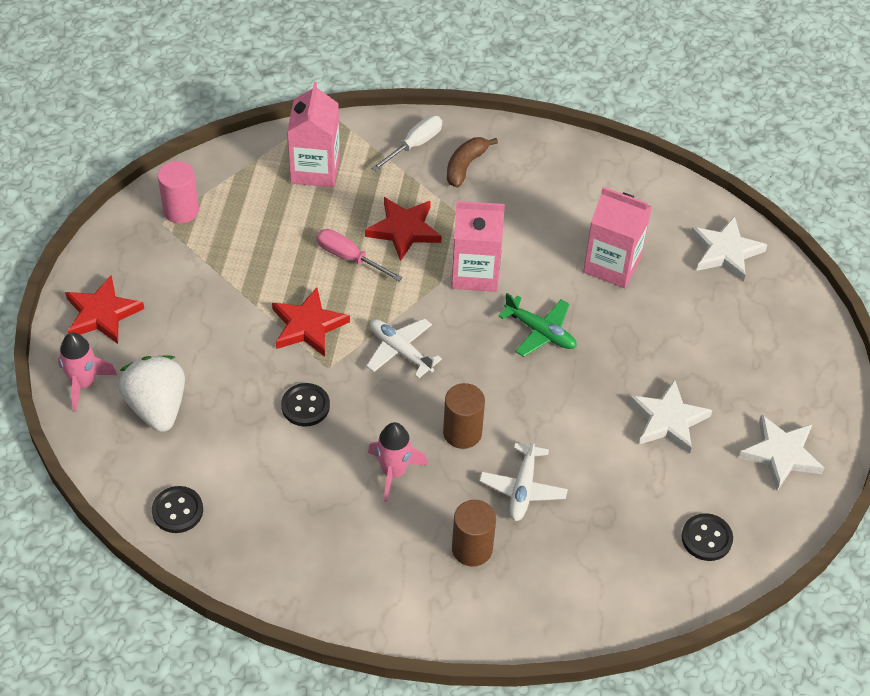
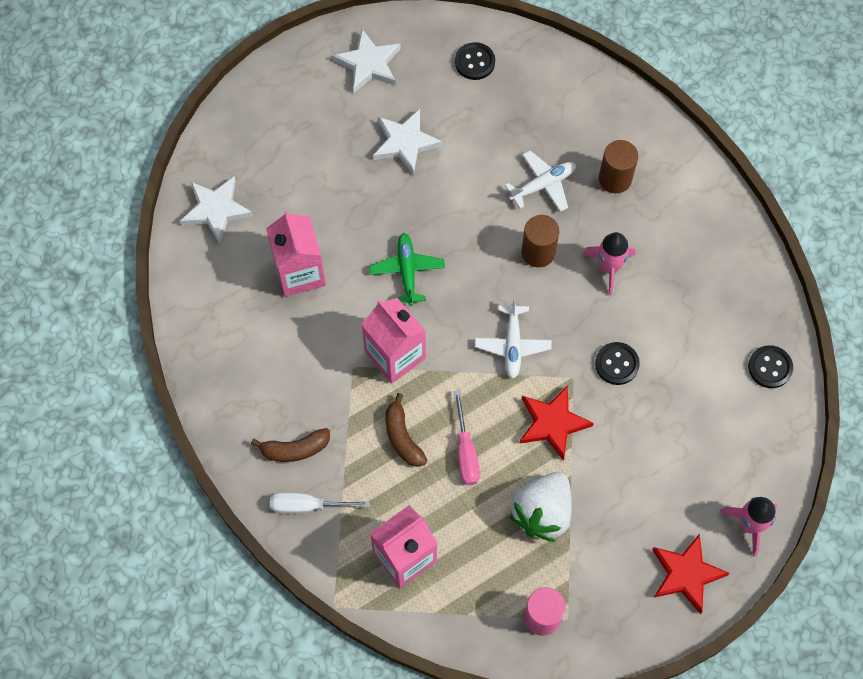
camera: 130 degrees left, 15 degrees up
(157, 407) = (715, 457): white strawberry -> white strawberry (542, 512)
(404, 230) = (402, 437): red star -> brown banana

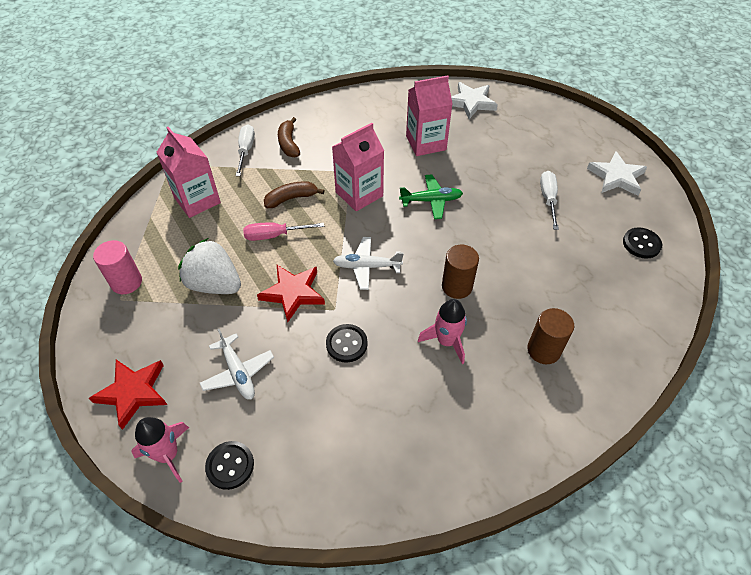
camera: 90 degrees right, 15 degrees down
(405, 143) = (548, 199): white star -> white screwdriver
(543, 185) = (526, 291): white plane -> white plane (238, 372)
(770, 367) = (338, 490): black button -> black button (230, 465)

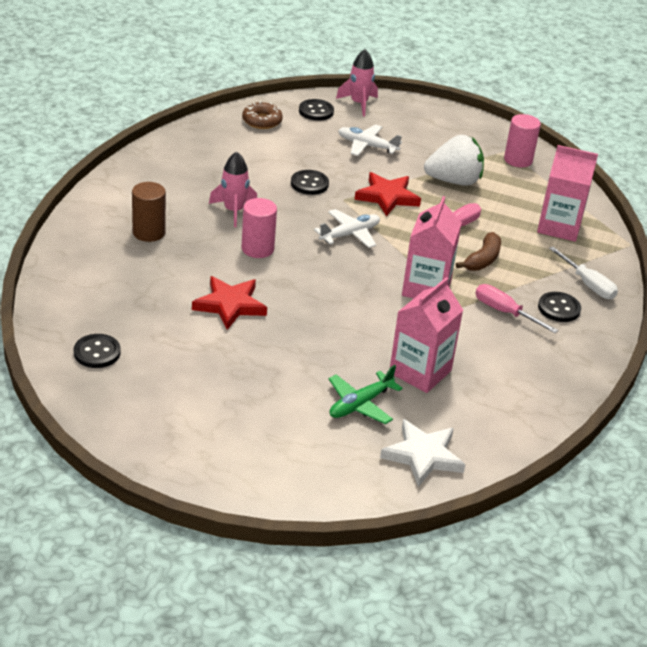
camera: 140 degrees right, 15 degrees down
(133, 392) = (420, 117): red star -> red star (230, 305)
(289, 143) = (559, 308): brown banana -> black button
(308, 479) = (262, 121): none -> brown donut
(327, 156) = (504, 312): none -> pink screwdriver
(431, 200) = (349, 310): green plane -> green plane (360, 404)
(457, 286) = (257, 249): brown cylinder -> pink cylinder
(548, 199) = (228, 362): white screwdriver -> none
(616, 177) = (161, 423): white star -> none

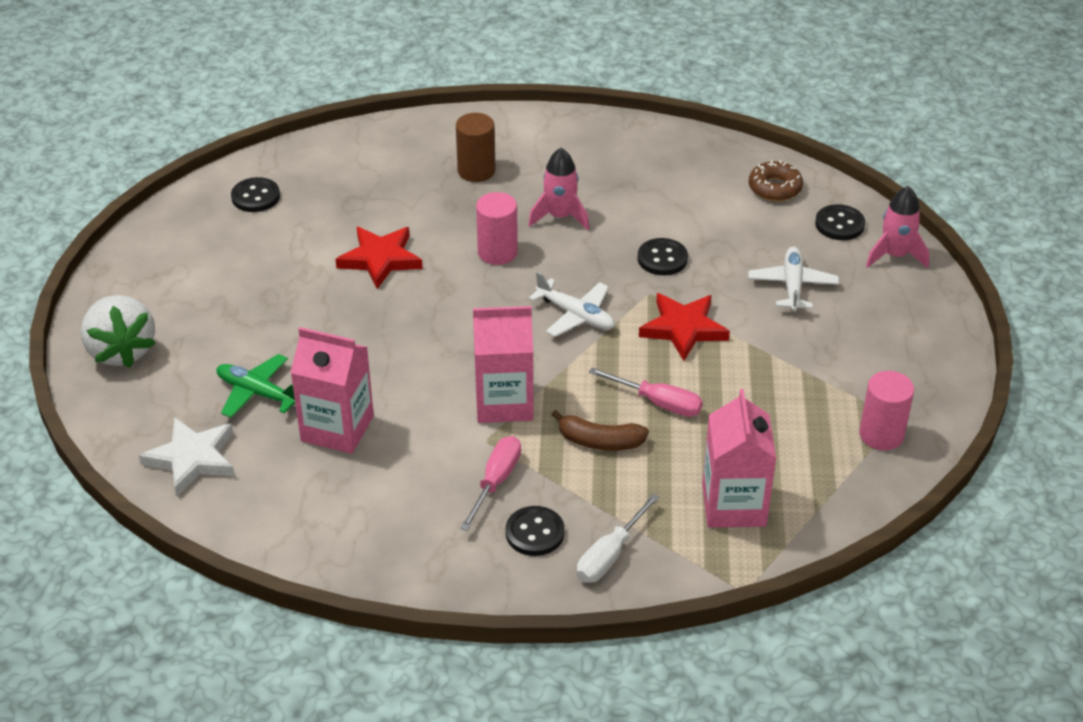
camera: 75 degrees right, 5 degrees up
(454, 181) = (770, 381): white strawberry -> white strawberry (121, 351)

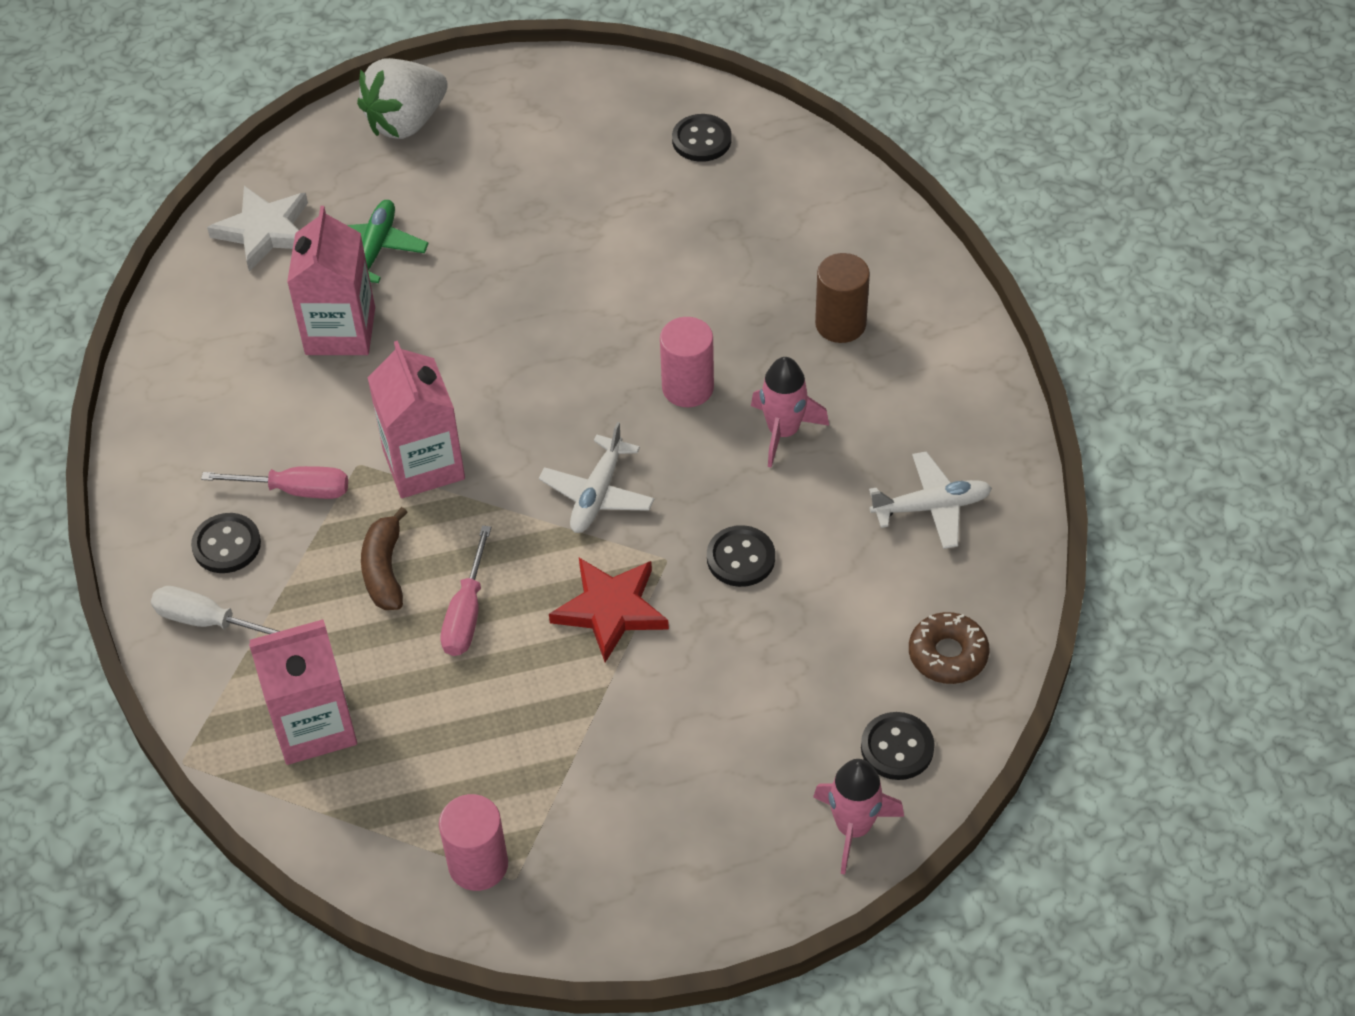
camera: 75 degrees right, 10 degrees up
(380, 259) = (632, 283): red star -> none
(792, 285) = (740, 714): white plane -> white plane (931, 507)

